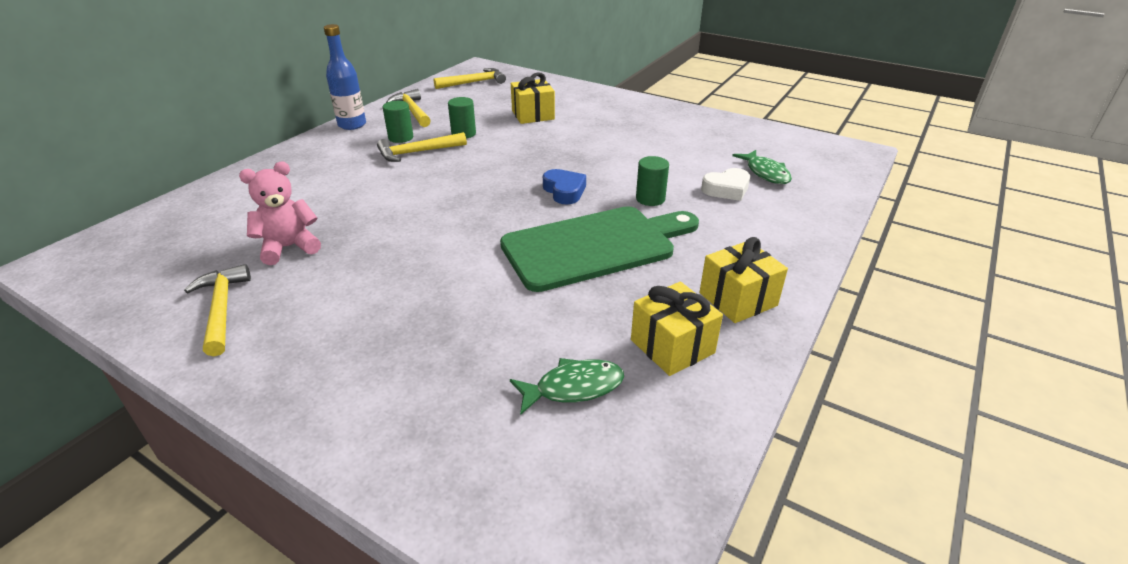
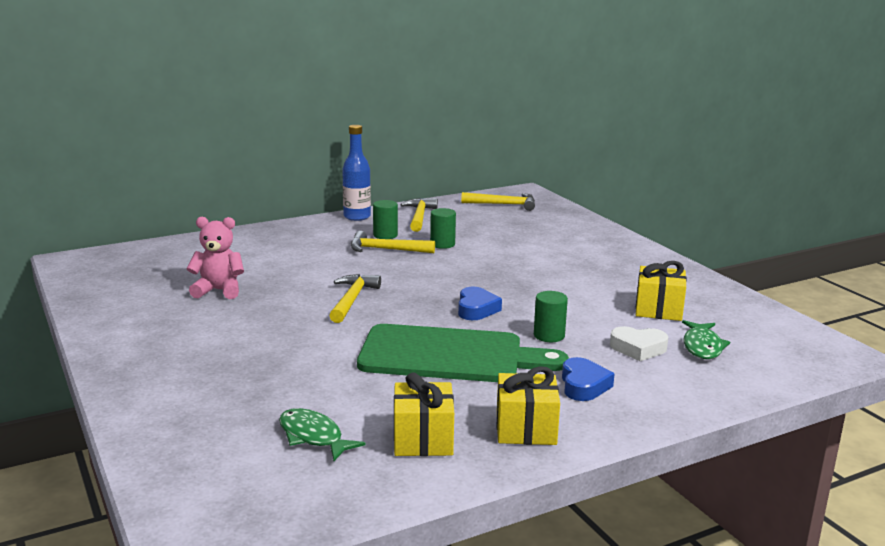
camera: 30 degrees right, 15 degrees down
(222, 309) = (139, 315): yellow hammer -> yellow hammer (352, 299)
(533, 115) = (525, 243): yellow gift -> yellow gift (658, 309)
(573, 388) = (313, 437): green fish -> green fish turned 150 degrees counterclockwise
(729, 238) = (583, 385): none -> blue heart

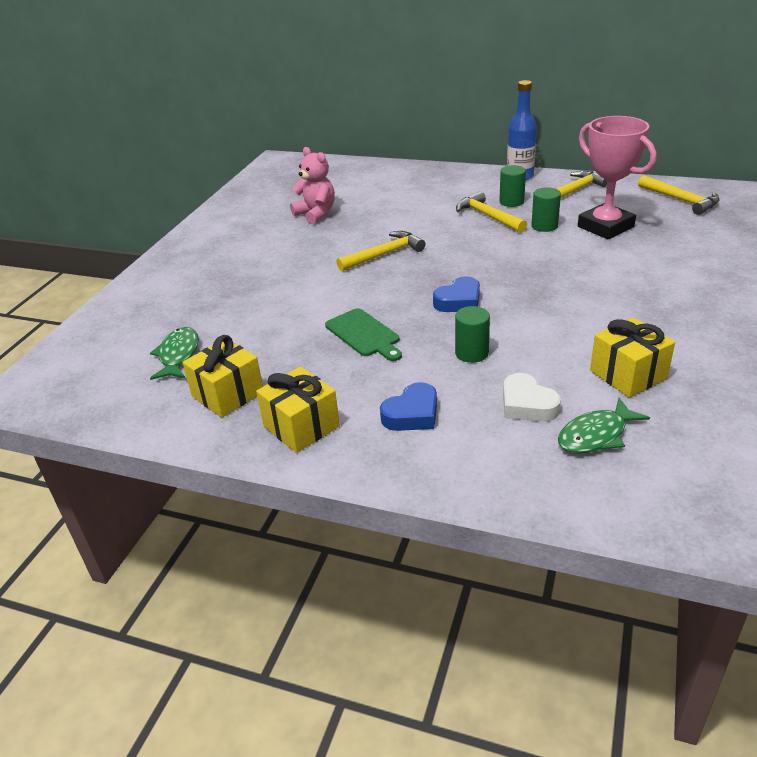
camera: 50 degrees right, 15 degrees up
(450, 355) = (364, 334): green cutting board -> green cutting board, size x0.50
(486, 233) = (605, 227): none -> pink trophy

